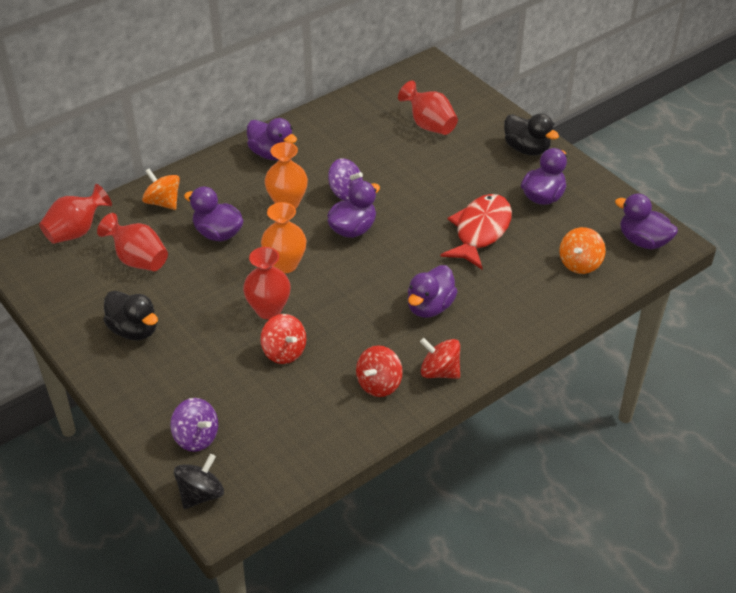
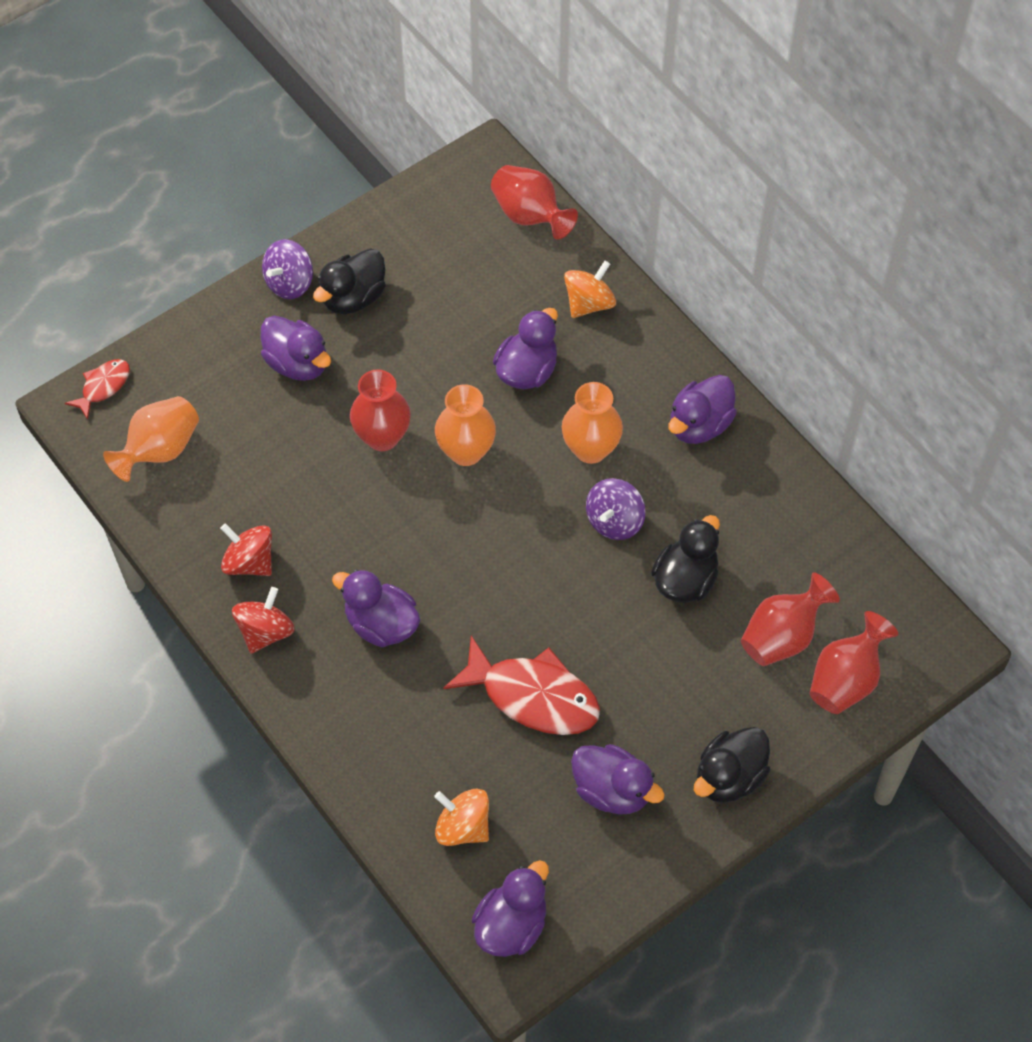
camera: 90 degrees right, 15 degrees up
(138, 260) = (476, 288): red vase -> red vase (846, 680)
(196, 437) = (182, 376): purple spinning top -> purple spinning top (289, 283)
(201, 494) = (103, 387): black spinning top -> red fish
(271, 448) = (160, 450): none -> orange vase
(284, 352) = (309, 457): red spinning top -> none
(353, 229) = (536, 531): purple duck -> purple duck (297, 363)
(390, 163) = (685, 580): none -> black duck

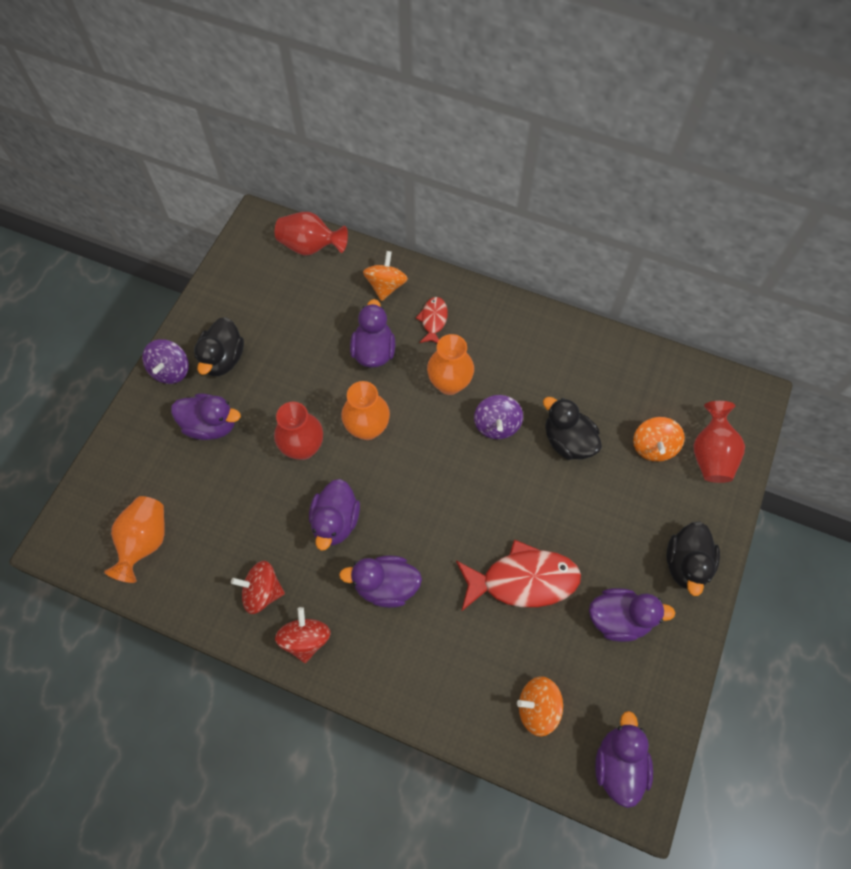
camera: 30 degrees left, 5 degrees up
(103, 387) = (73, 516): red fish -> red fish (433, 320)
(685, 580) = (568, 441): black duck -> black duck turned 45 degrees counterclockwise
(699, 425) = (508, 332): purple duck -> purple duck (335, 522)
(782, 637) = (653, 447): red vase -> orange spinning top

